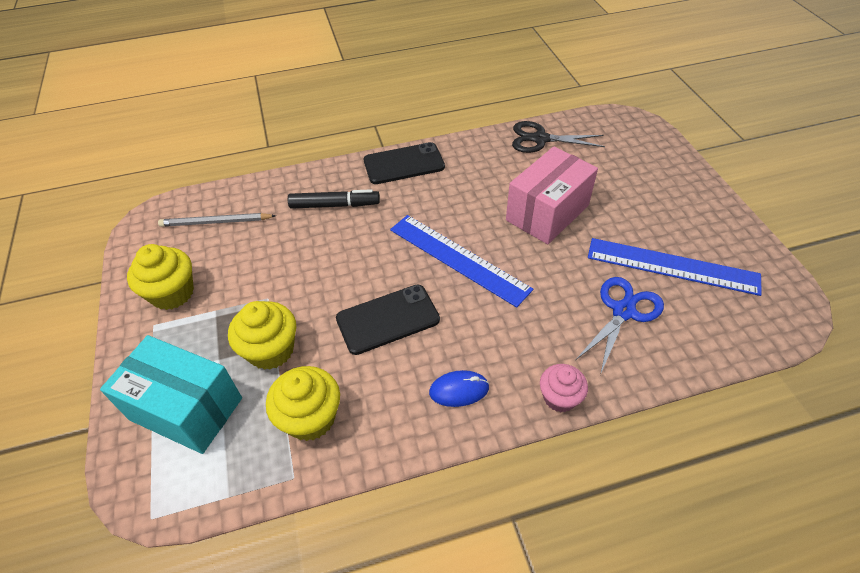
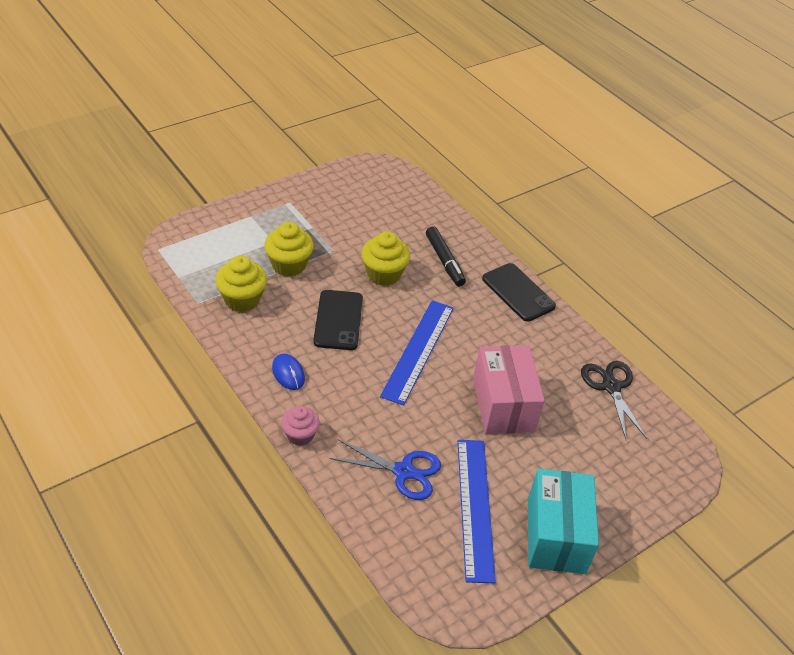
camera: 65 degrees right, 5 degrees down
(172, 293) = (319, 201): yellow cupcake -> yellow cupcake (384, 274)
(186, 409) = (231, 239): turquoise box -> turquoise box (556, 535)
(215, 222) = (394, 200): grey pencil -> none
(388, 319) = (338, 320): black phone -> black phone turned 45 degrees clockwise
(547, 213) = (503, 404): pink box -> pink box turned 60 degrees clockwise

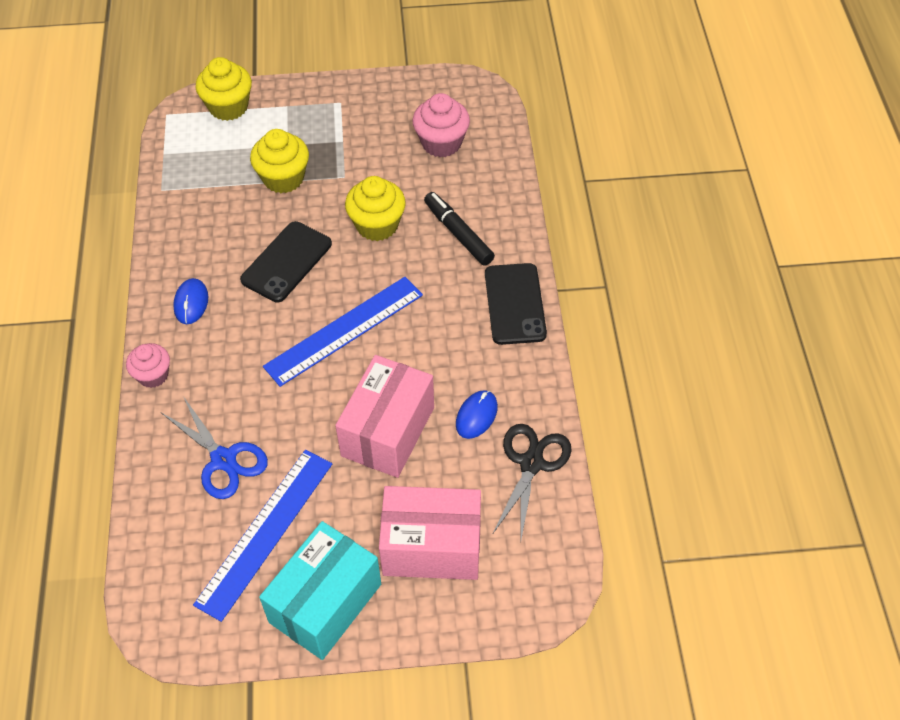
camera: 35 degrees right, 10 degrees up
(242, 299) = (207, 201): yellow cupcake -> yellow cupcake (228, 107)
(384, 207) = (441, 143): none -> pink cupcake
(444, 261) = (458, 233): black marker -> black marker turned 135 degrees clockwise
(552, 371) = (476, 415): none -> blue mouse
(594, 466) = (432, 547): none -> pink box

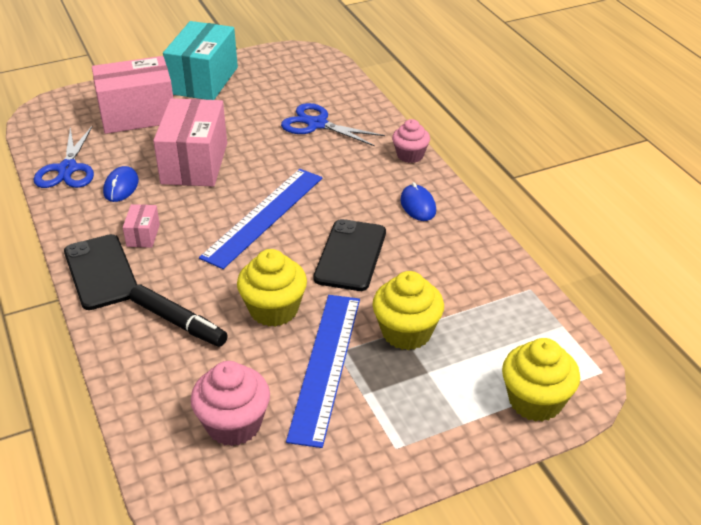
camera: 160 degrees right, 15 degrees down
(265, 532) = (262, 99): blue ruler -> blue ruler (325, 366)
(467, 338) = (143, 235): none -> pink box
(531, 463) = (68, 169): black scissors -> blue scissors

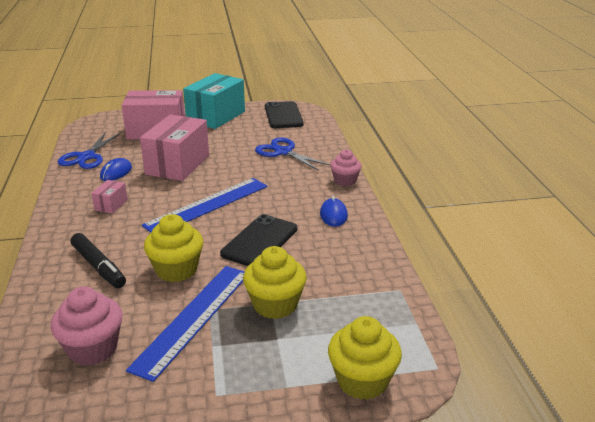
camera: 15 degrees right, 10 degrees down
(101, 272) = (65, 224): black phone -> black phone (283, 115)

